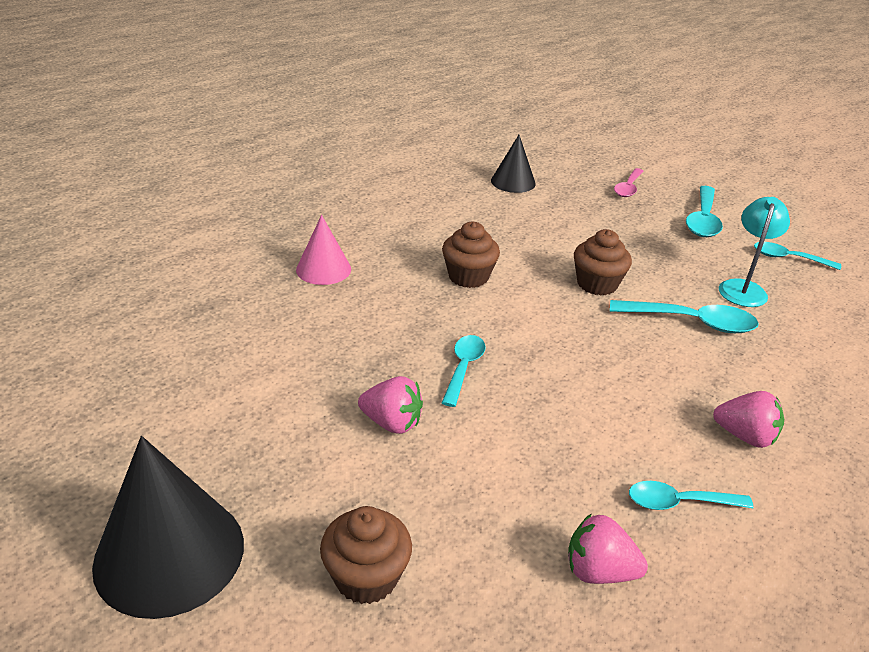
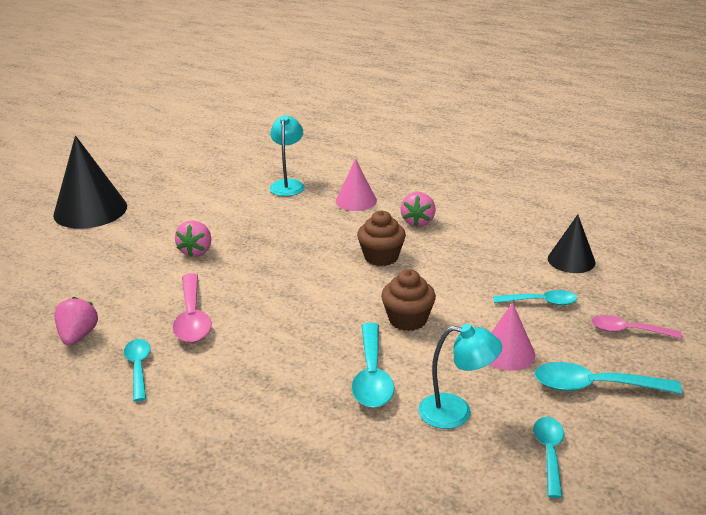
camera: 80 degrees right, 5 degrees down
(238, 314) = (288, 184): none -> turquoise lamp
(366, 577) = (75, 262): brown cupcake -> none
(463, 368) = (260, 269): turquoise spoon -> turquoise spoon (540, 302)
(567, 441) = (192, 317): none -> pink spoon
(656, 245) = (507, 353): none -> pink cone
(745, 436) = (216, 403): pink strawberry -> pink strawberry (418, 222)

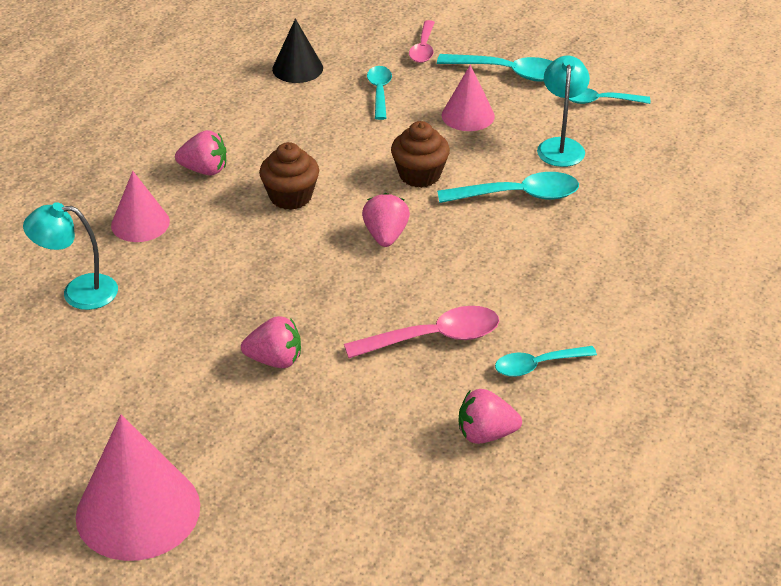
camera: 95 degrees left, 10 degrees up
(90, 210) = (138, 511): black cone -> pink cone
(323, 299) = (385, 236): none -> pink strawberry
(595, 386) = (508, 73): turquoise spoon -> turquoise spoon turned 75 degrees counterclockwise

